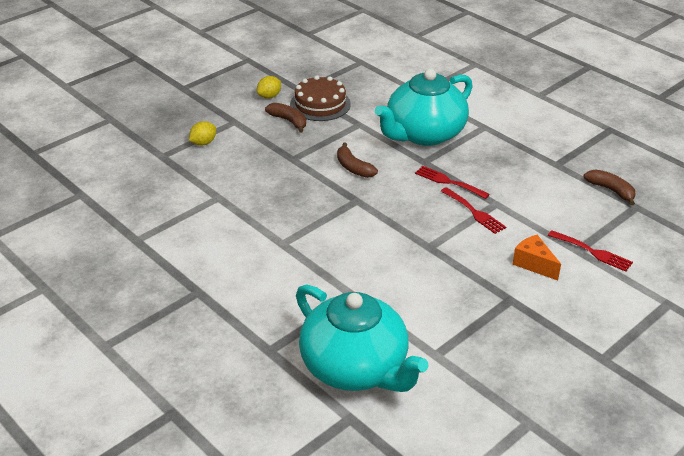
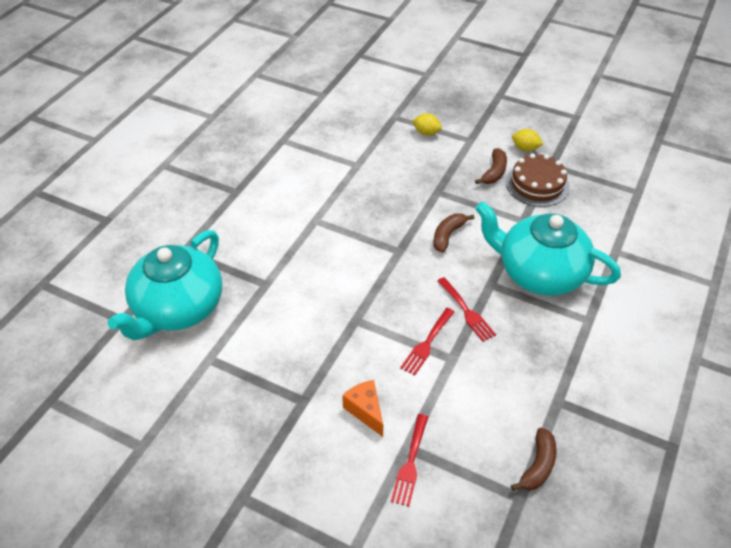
camera: 70 degrees right, 10 degrees up
(448, 182) = (467, 311): red fork -> red fork turned 135 degrees clockwise
(533, 264) = (365, 411): orange cheese -> orange cheese turned 60 degrees counterclockwise

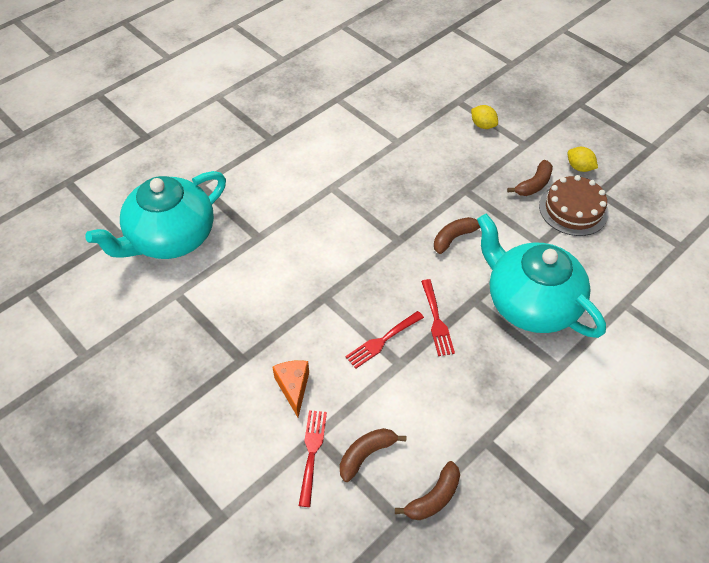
camera: 20 degrees right, 5 degrees up
(410, 463) = (312, 452): red fork -> red fork turned 150 degrees clockwise
(460, 448) = (366, 454): none -> brown banana

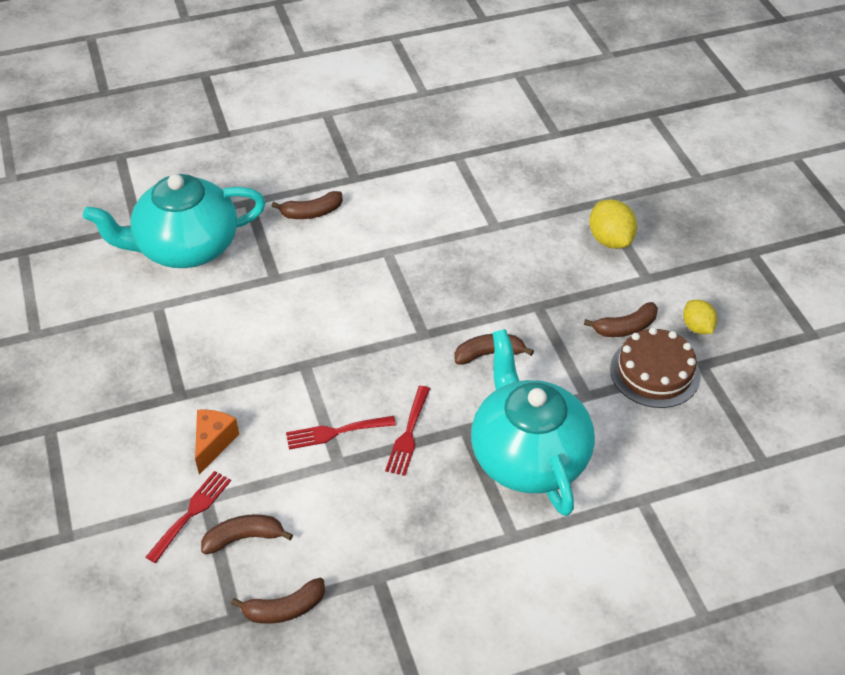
camera: 25 degrees right, 5 degrees down
(255, 176) = (312, 213): none -> brown banana
(483, 125) = (610, 240): yellow lemon -> yellow lemon, size x1.53

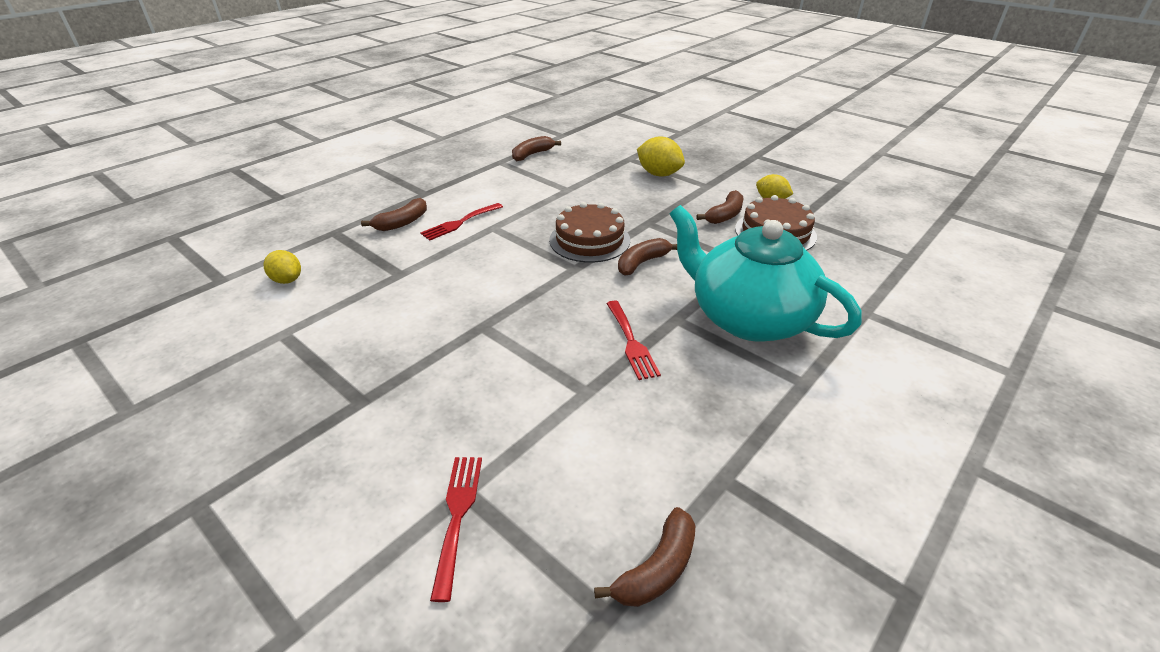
camera: 30 degrees left, 10 degrees down
(186, 247) = (287, 280): turquoise teapot -> yellow lemon
(213, 443) = (433, 431): orange cheese -> none
(244, 538) = (543, 512): brown banana -> brown banana (532, 154)
(335, 432) = (560, 368): red fork -> red fork (460, 223)
(463, 305) = (589, 240): none -> brown cake

